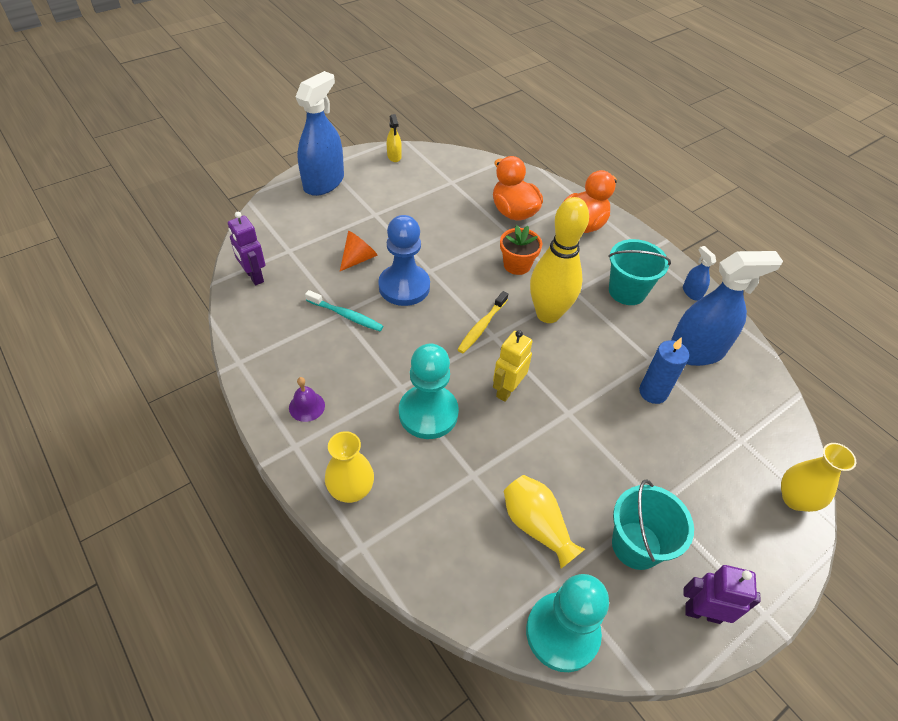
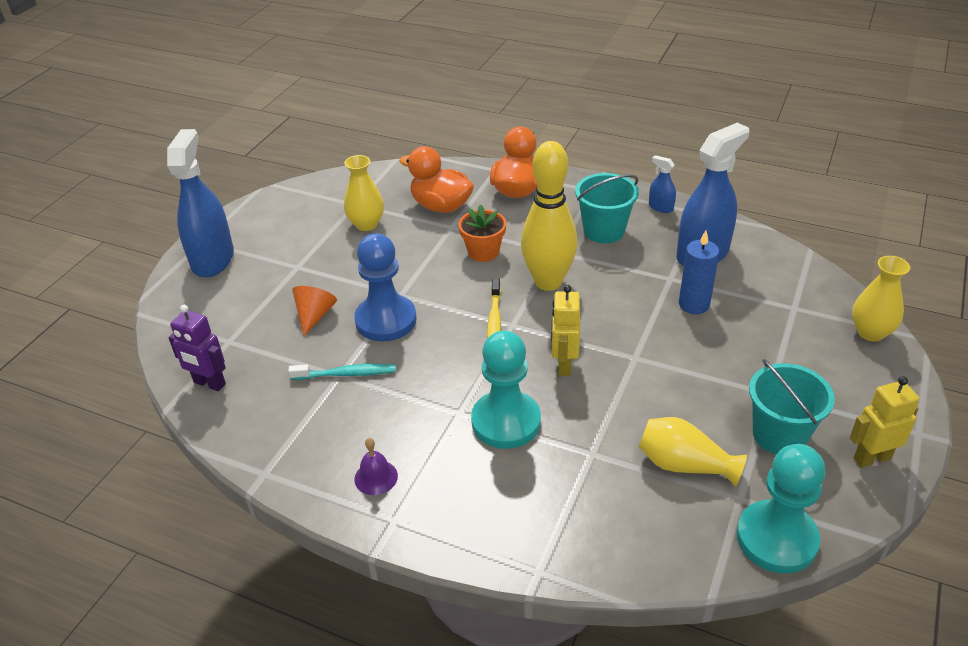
camera: 25 degrees left, 10 degrees down
(351, 490) = (487, 528): yellow vase -> yellow vase (366, 224)
(394, 156) = (272, 204): yellow spray bottle -> none
(702, 612) = (871, 458): purple robot -> yellow robot

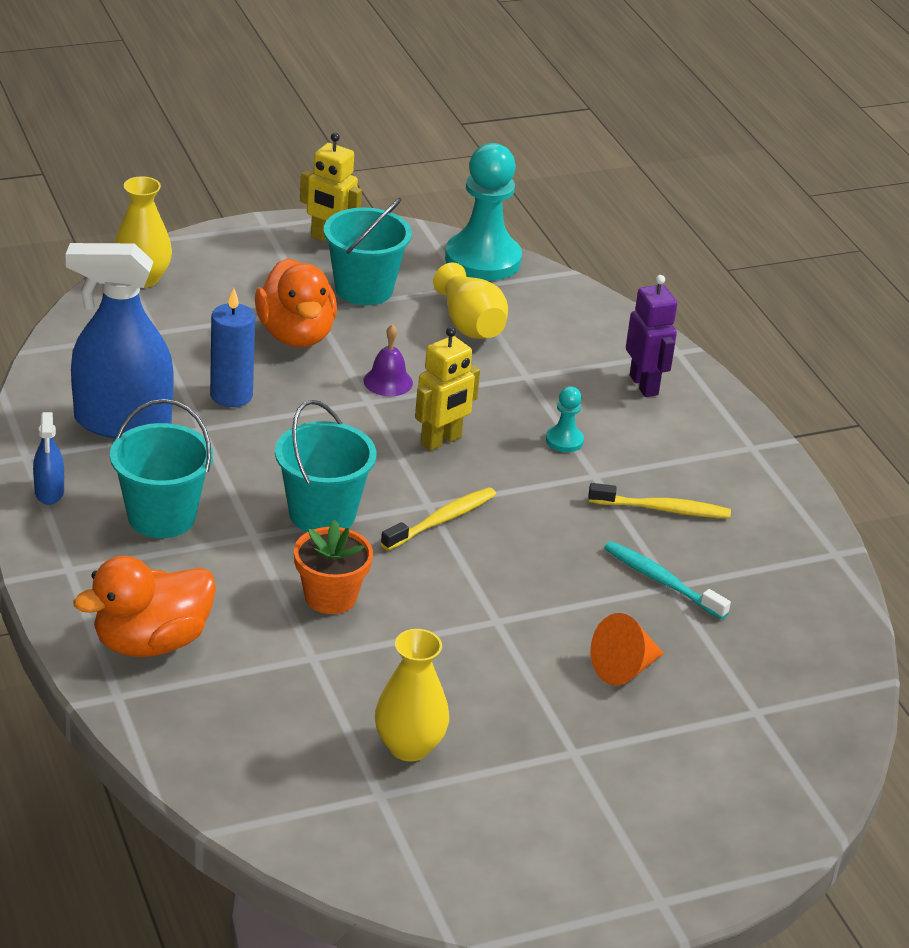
camera: 140 degrees left, 5 degrees down
(209, 383) = (820, 676): purple robot -> purple robot (644, 385)
(213, 259) = (674, 853): blue spray bottle -> none
(376, 477) = (734, 482): purple bell -> purple bell (388, 381)
(386, 320) = (551, 604): blue pawn -> none
(396, 420) = (662, 509): none -> yellow toothbrush
(441, 206) = (278, 696): orange duck -> orange duck (296, 335)
(506, 422) = (564, 440): turquoise pawn -> turquoise pawn, size x0.45
(548, 282) = (322, 514): yellow bowling pin -> turquoise bucket

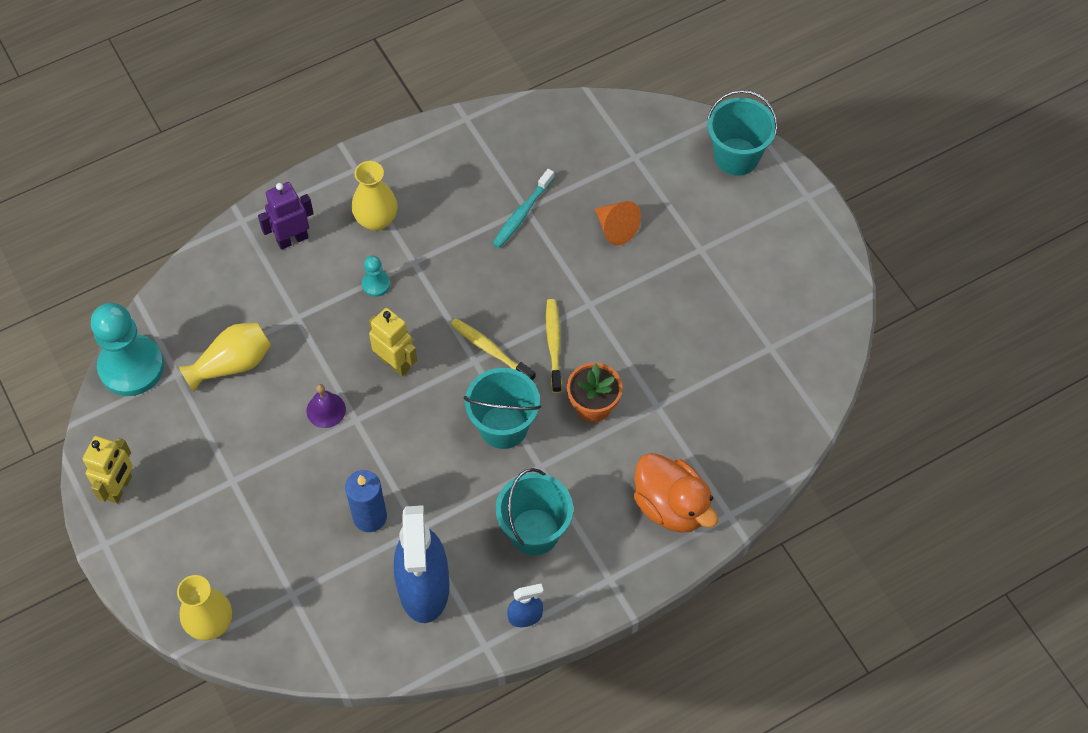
camera: 95 degrees left, 25 degrees up
(296, 335) = (274, 487): orange duck -> none
(364, 289) = (194, 448): turquoise bucket -> turquoise bucket (736, 157)
(409, 747) = (724, 337): yellow vase -> yellow vase (376, 220)
(662, 509) = (443, 218): yellow toothbrush -> yellow toothbrush (553, 345)

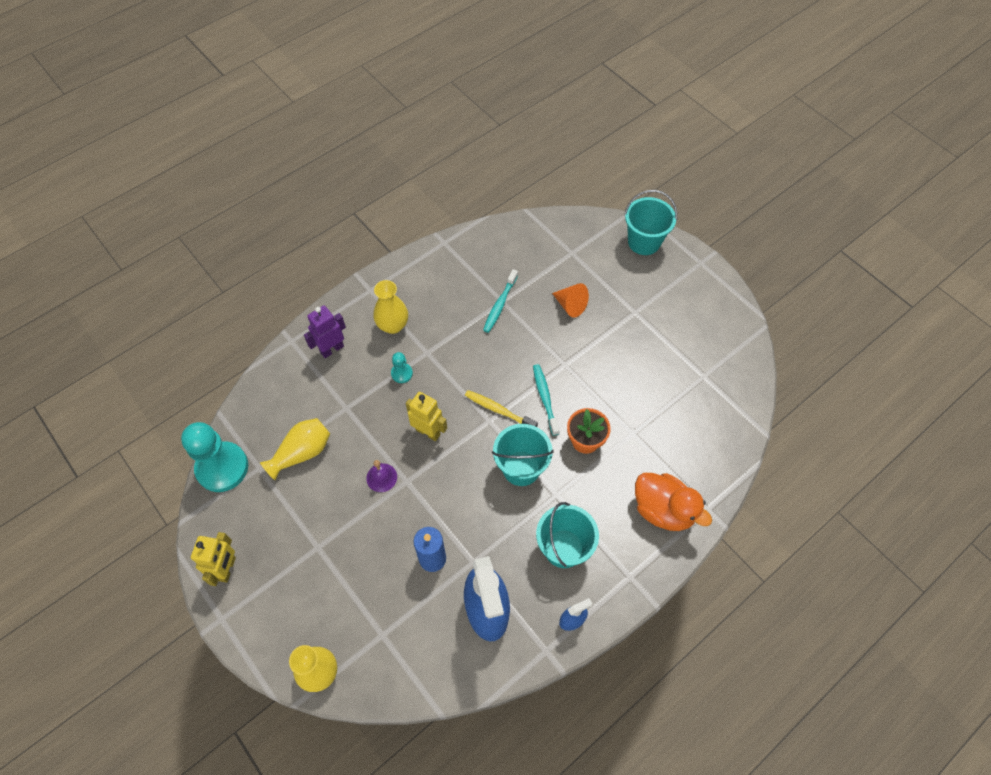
camera: 10 degrees left, 0 degrees up
(553, 345) = (545, 398): yellow toothbrush -> turquoise toothbrush

